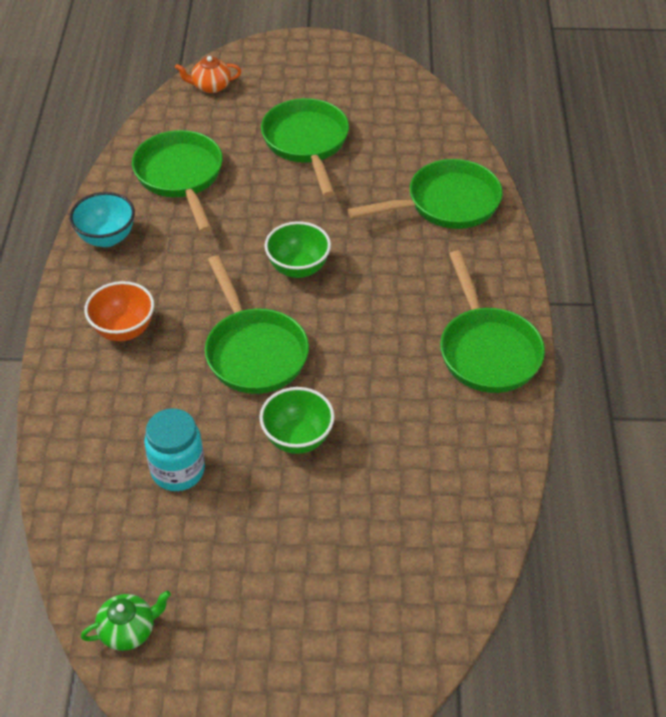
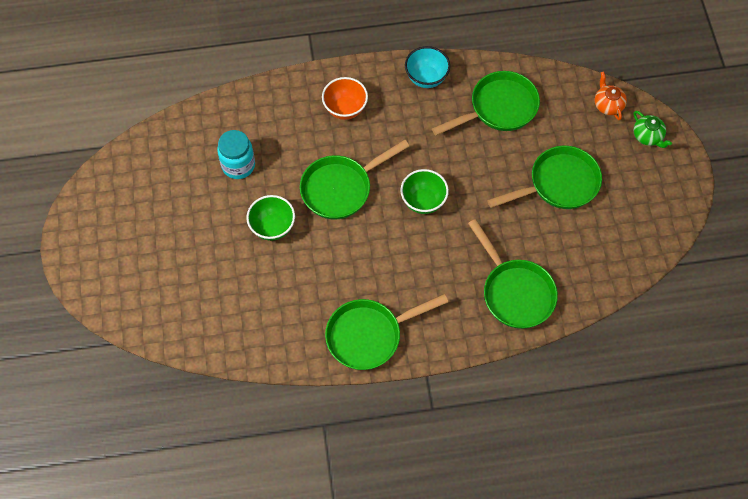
camera: 80 degrees right, 15 degrees up
(128, 630) = (128, 165): green teapot -> green teapot (647, 136)

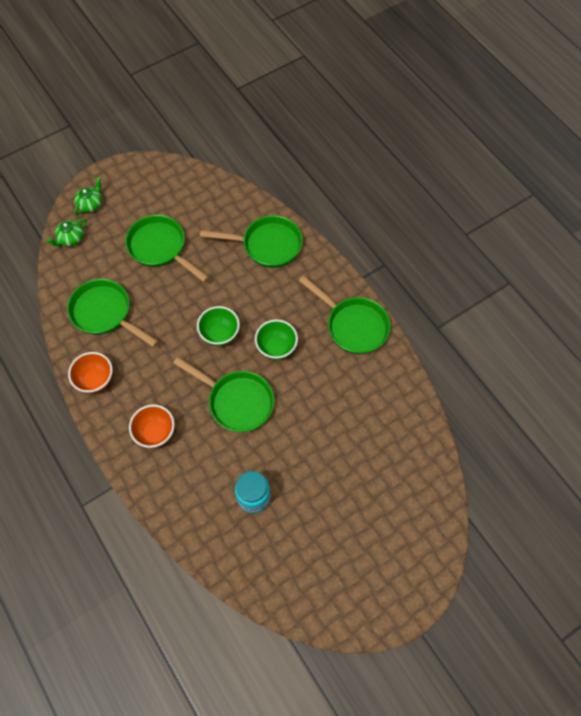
camera: 115 degrees left, 0 degrees up
(272, 227) = (299, 438): green bowl -> green bowl (276, 348)
(426, 78) = (95, 380): turquoise bowl -> orange bowl
(515, 292) = (267, 245): green pan -> green pan turned 60 degrees clockwise
(608, 105) = (71, 239): orange teapot -> green teapot

